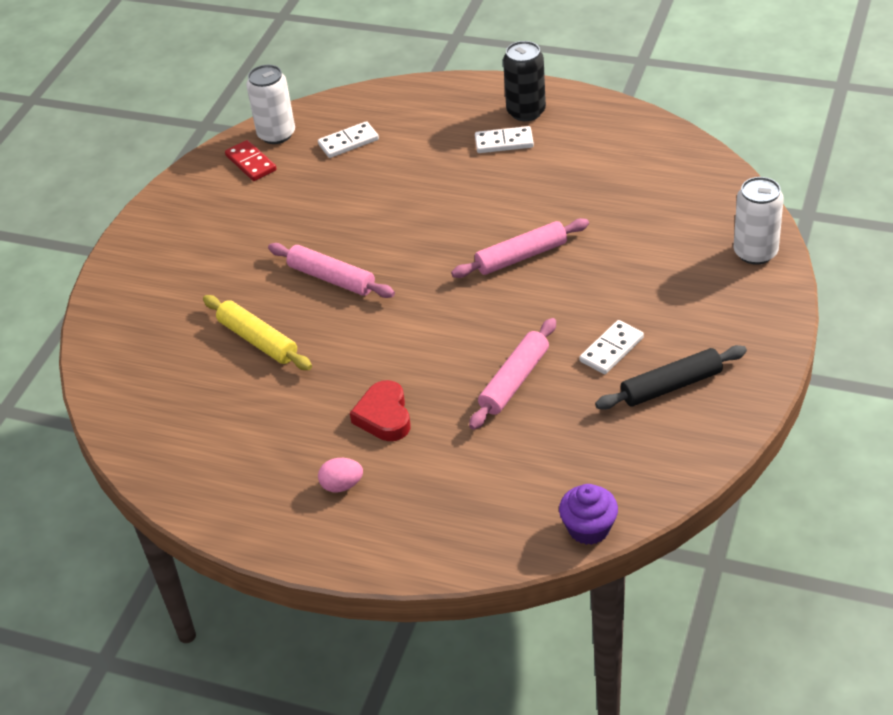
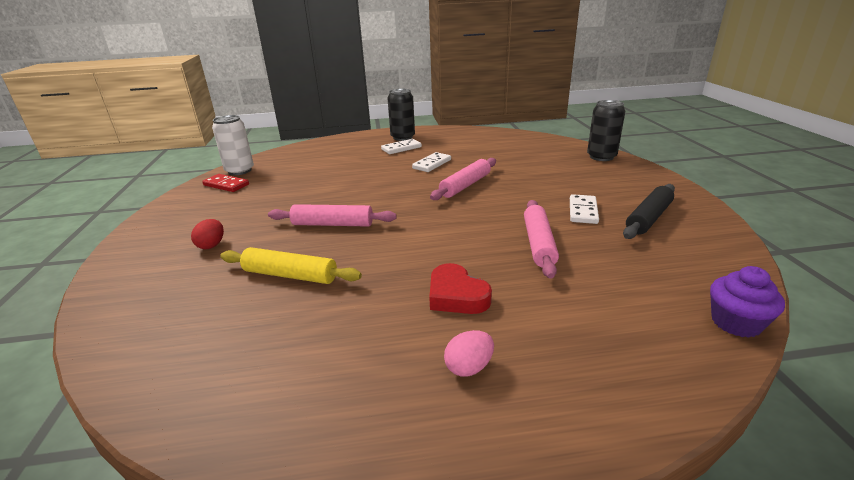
camera: 30 degrees left, 15 degrees down
(204, 272) = (212, 245): none -> red egg
(348, 142) = (296, 165): white domino -> white domino (432, 164)
(755, 252) = (601, 157): white can -> black can

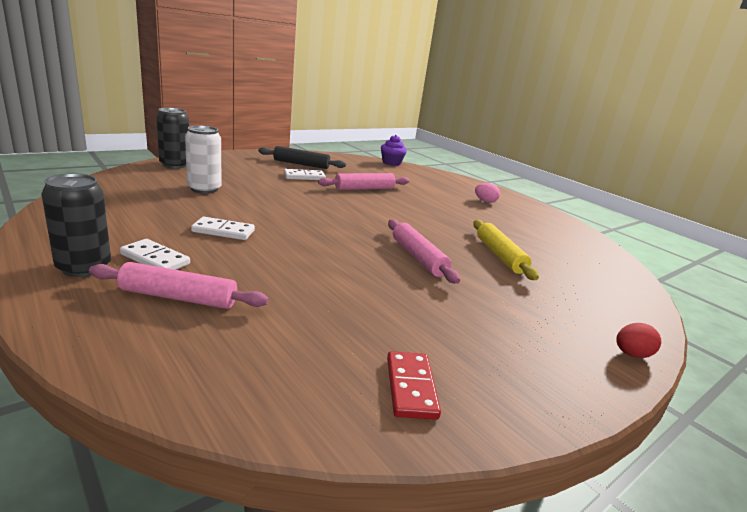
camera: 125 degrees left, 5 degrees down
(212, 245) = (527, 310): red egg -> red egg (631, 354)
(239, 171) = (342, 408): white can -> white can (204, 189)
(456, 295) = (444, 206): red heart -> none
(465, 185) = (281, 211): pink rolling pin -> pink rolling pin (179, 297)

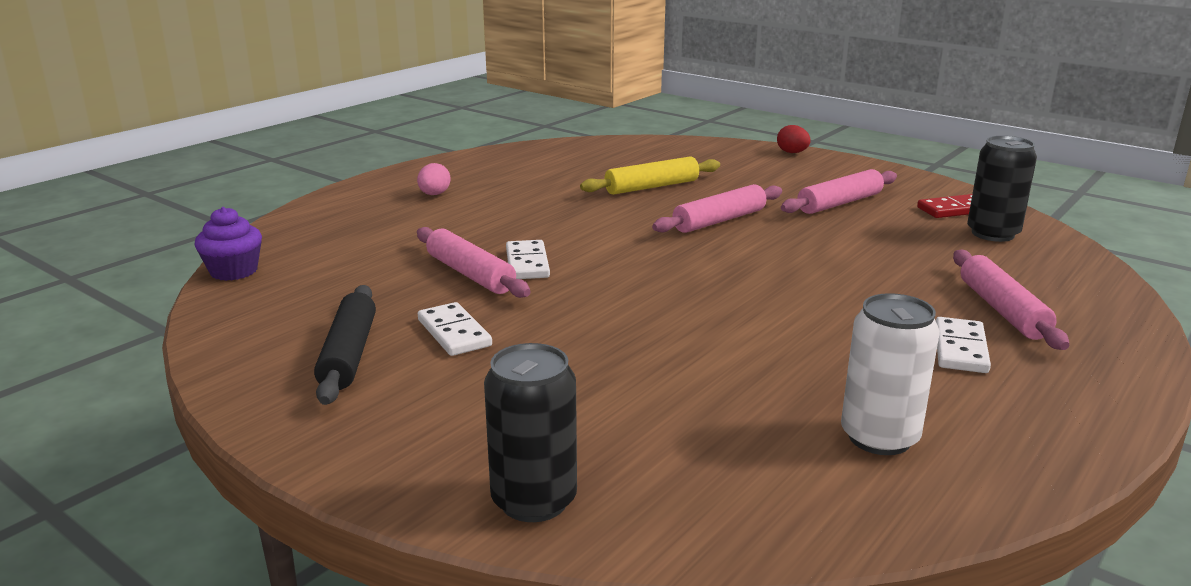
camera: 100 degrees left, 0 degrees up
(84, 267) = (1049, 381): black can -> black can (993, 234)
(204, 189) = (662, 404): white can -> white can (879, 437)
(223, 231) = (817, 334): white domino -> white domino (527, 263)
(448, 320) = (839, 203): none -> pink rolling pin

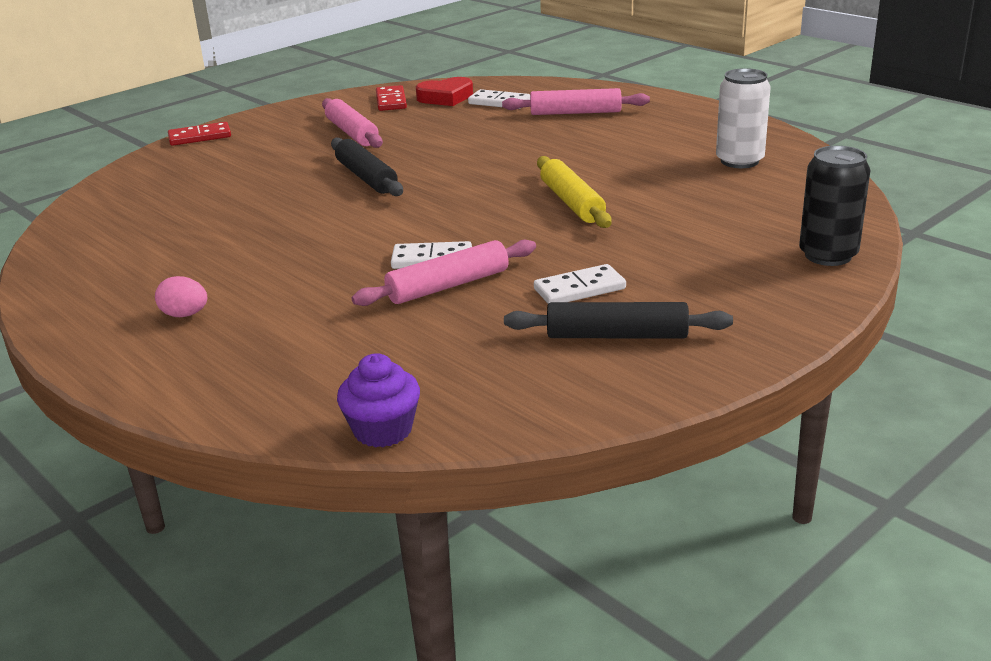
camera: 80 degrees left, 5 degrees up
(651, 187) = (252, 200): yellow rolling pin -> yellow rolling pin (572, 203)
(719, 220) = (366, 177): pink rolling pin -> black rolling pin
(792, 153) = (200, 137): red egg -> red domino
(960, 349) = (629, 130): white domino -> white domino (499, 102)
(993, 234) = (446, 97): black can -> red heart

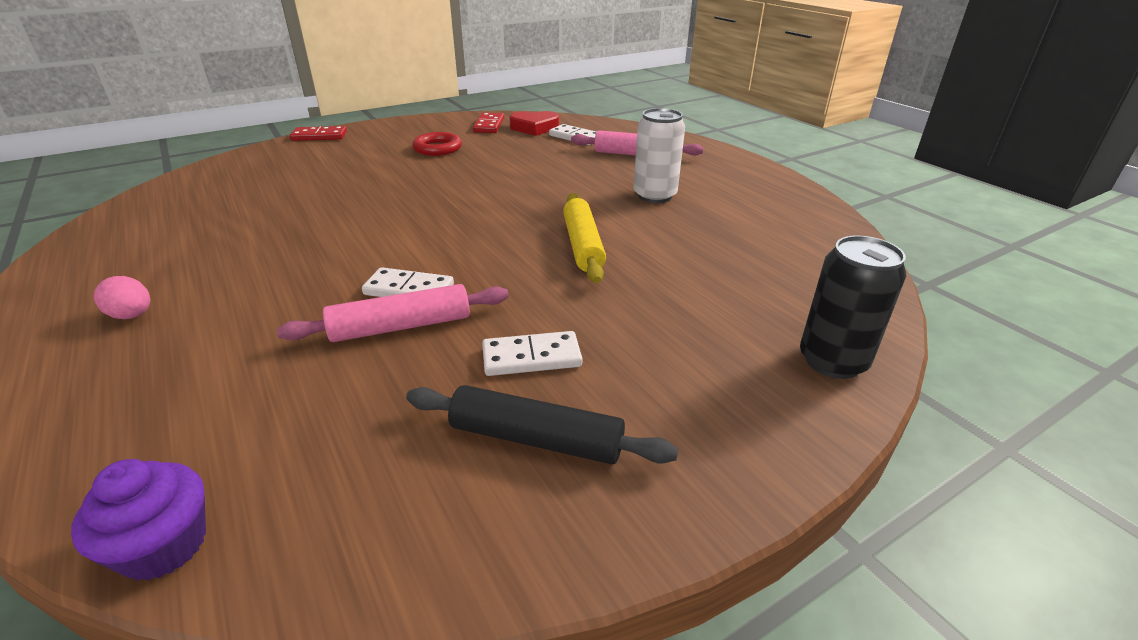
camera: 10 degrees right, 5 degrees up
(352, 133) = (437, 148): pink rolling pin -> red ring
(366, 177) = (417, 191): black rolling pin -> none
(739, 161) = (768, 224): white can -> white can (654, 196)

